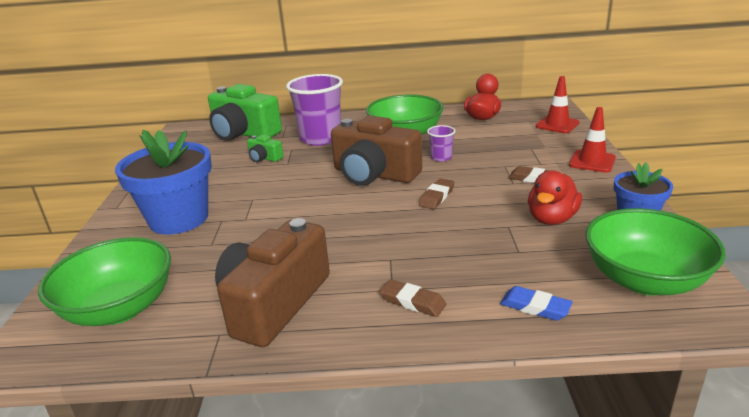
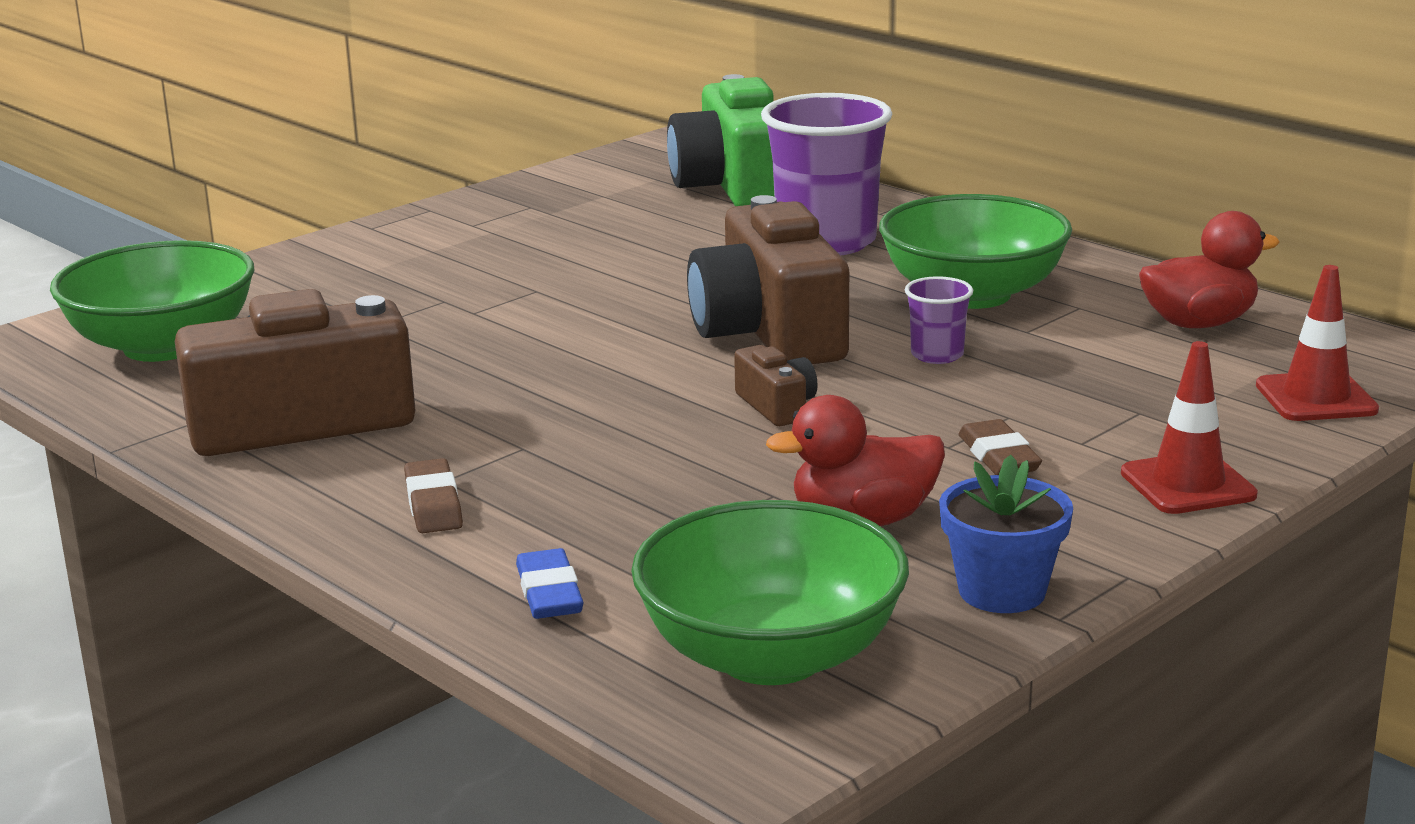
camera: 45 degrees right, 5 degrees down
(179, 219) = (404, 275): blue flower pot -> none
(264, 158) = (676, 238): green camera -> none
(436, 197) = (777, 406): brown eraser -> brown camera

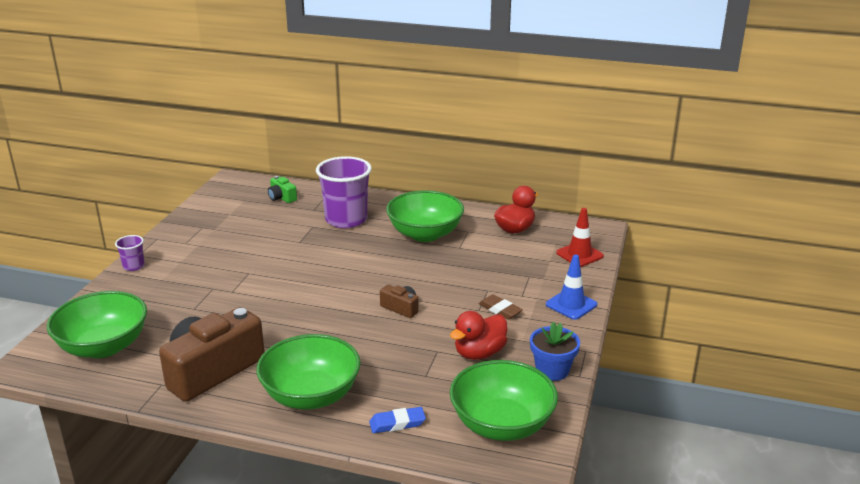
camera: 30 degrees left, 5 degrees up
(433, 504) = (311, 395): brown eraser -> green bowl
(549, 593) = (397, 423): blue eraser -> blue eraser turned 60 degrees counterclockwise
(734, 186) = (282, 197): green camera -> green camera, size x0.44
(769, 332) = (365, 272): brown camera -> none
(937, 355) = (438, 267): purple cup -> purple cup (134, 266)
(1188, 484) = (571, 305): red traffic cone -> blue traffic cone

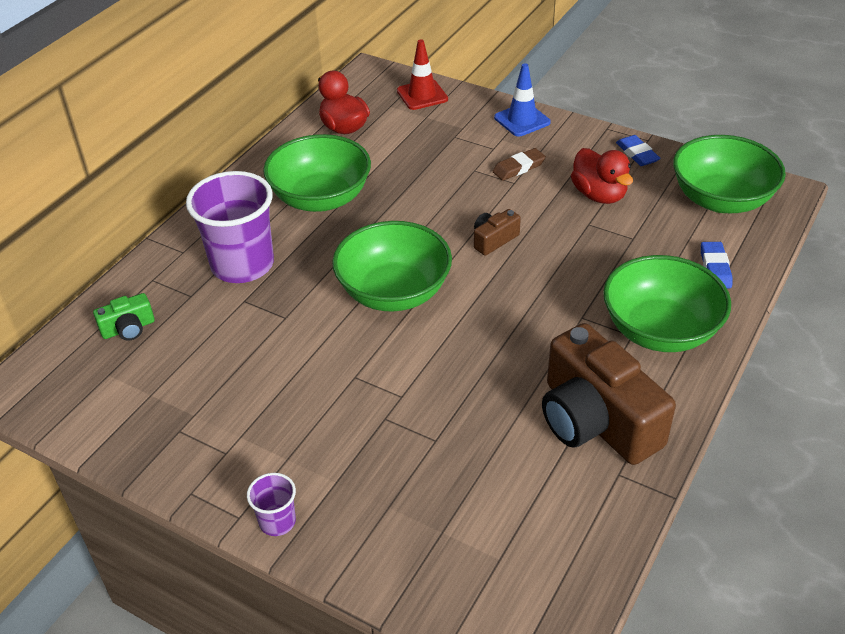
camera: 75 degrees left, 15 degrees up
(104, 346) = (514, 548): green bowl -> green bowl (394, 292)
(552, 370) = (637, 154): blue flower pot -> blue eraser

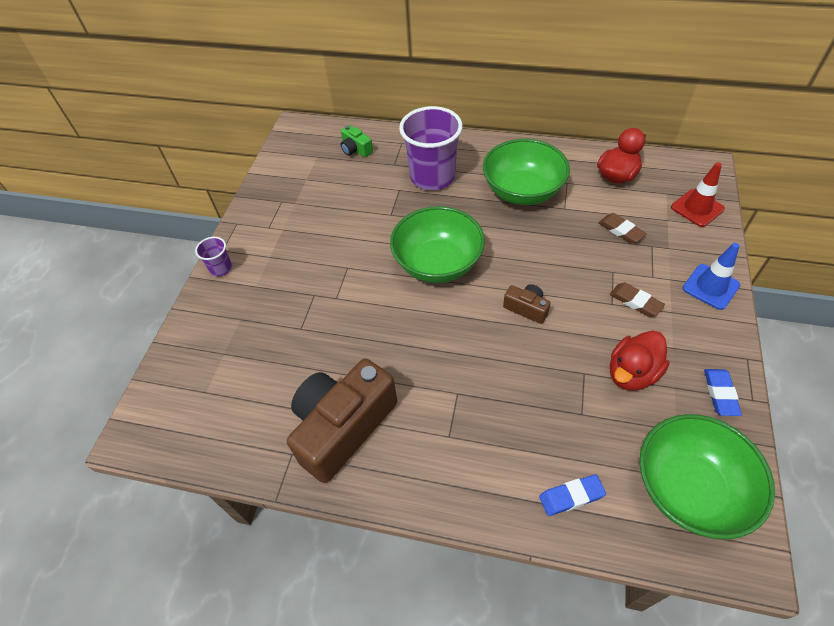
camera: 75 degrees right, 10 degrees up
(423, 148) = (621, 230): none -> brown eraser
(637, 154) = (720, 394): blue eraser -> blue eraser turned 45 degrees counterclockwise
(660, 330) = (463, 458): green bowl -> none

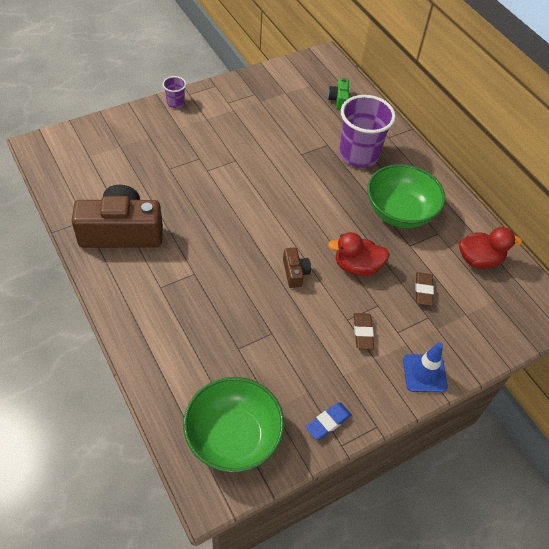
camera: 40 degrees right, 0 degrees up
(437, 263) = (285, 203): green bowl -> none
(571, 496) = (172, 373): blue eraser -> none
(632, 373) = (297, 360): red duck -> red duck (357, 267)
(697, 208) = (500, 328): red traffic cone -> none

